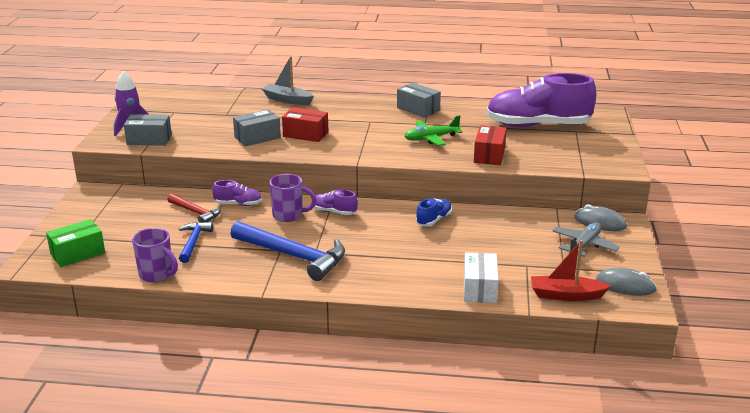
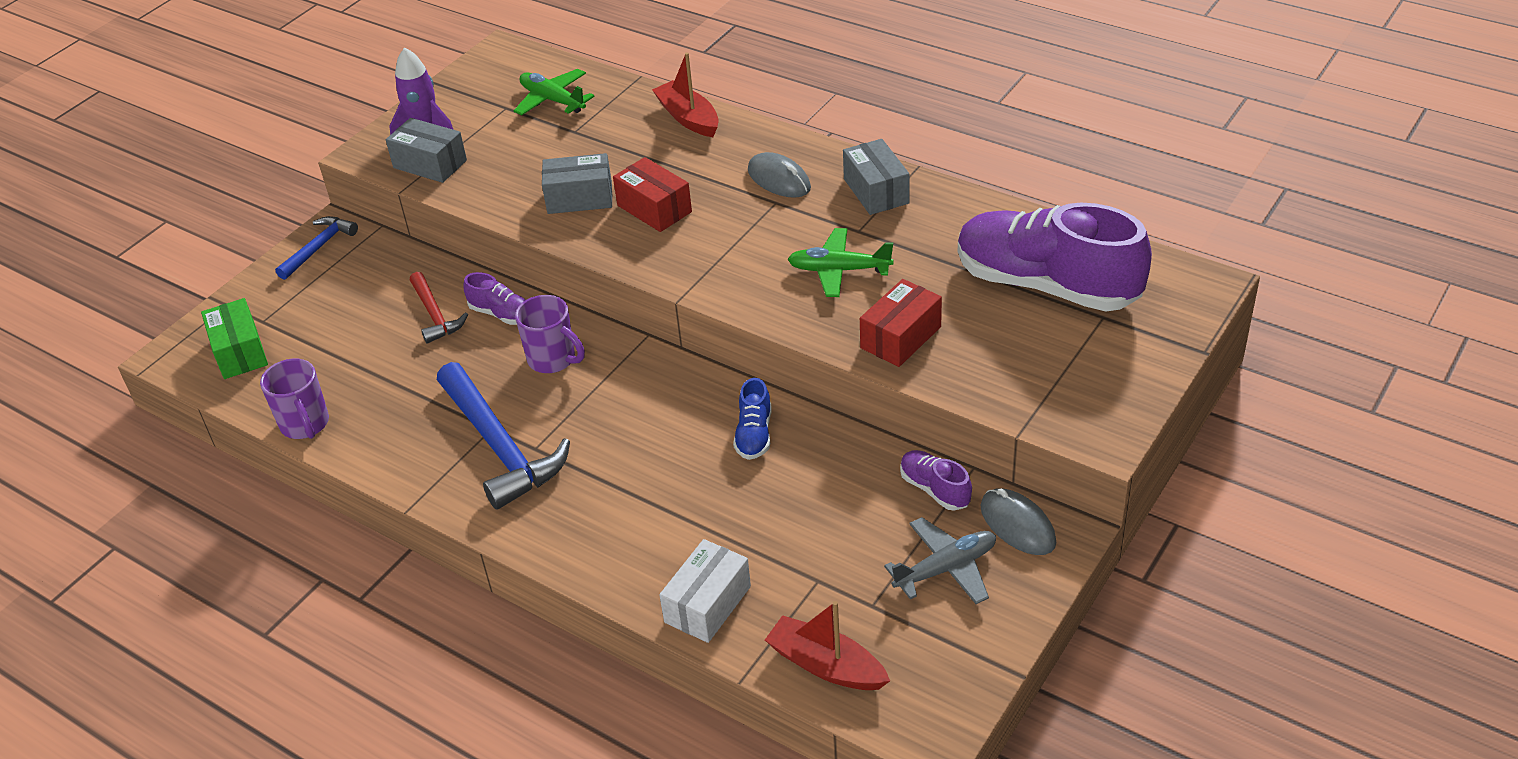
camera: 30 degrees right, 15 degrees up
(77, 253) = (240, 352): green box -> green box turned 75 degrees clockwise
(193, 242) = (391, 375): blue hammer -> blue hammer (319, 247)
(200, 105) = (552, 100): none -> green plane
(287, 100) = (688, 118): grey boat -> red boat
(334, 212) = (621, 371): purple shoe -> purple shoe (934, 489)
(434, 220) = (754, 435): blue shoe -> blue shoe turned 120 degrees clockwise
(625, 285) = (938, 679): grey mouse -> grey mouse (779, 179)

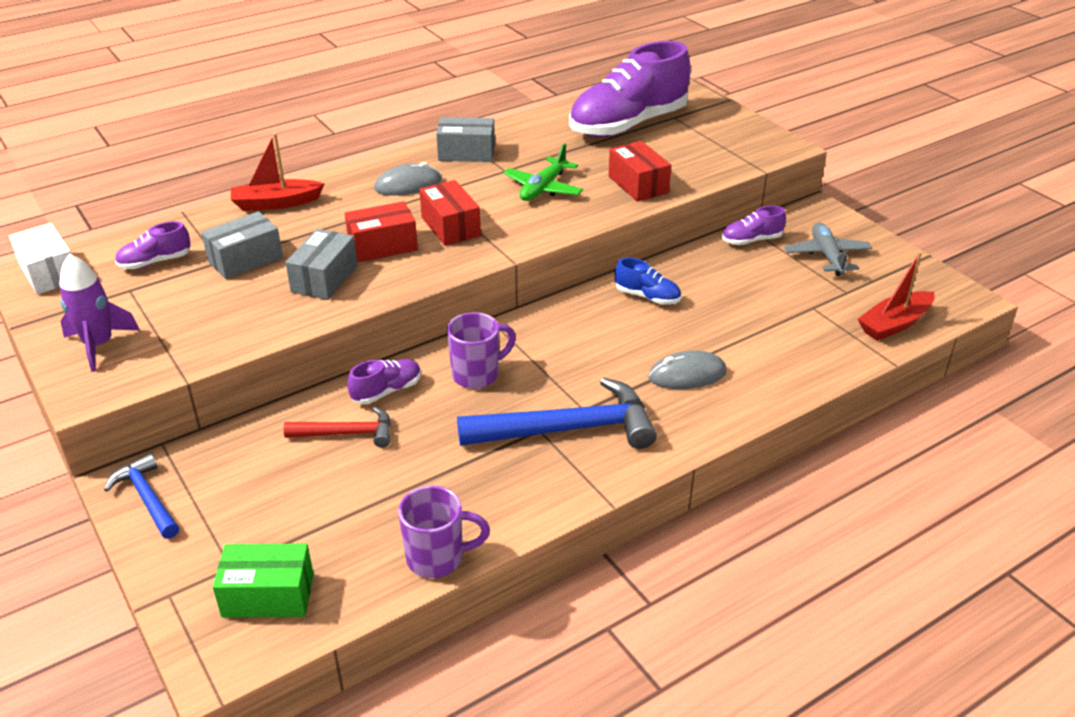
camera: 70 degrees left, 5 degrees down
(430, 164) = (164, 353): grey box -> grey box (245, 259)
(552, 100) = (155, 262): green plane -> purple shoe
(707, 604) = (814, 360): white box -> white box (49, 273)
(716, 236) = (450, 227): none -> red box
(1017, 525) = (801, 221): grey mouse -> grey mouse (687, 374)

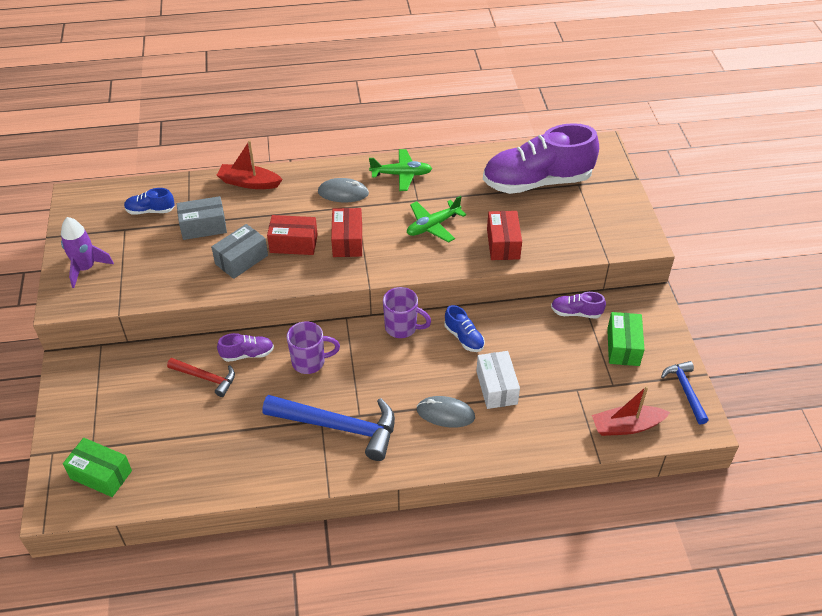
camera: 25 degrees right, 10 degrees up
(49, 273) = (87, 199): white box -> white box (496, 387)
(147, 498) = (73, 381): blue hammer -> blue hammer (685, 390)
(155, 262) = (150, 211): purple shoe -> blue shoe
(437, 558) = (204, 489): purple mug -> purple mug (402, 327)
(466, 153) = (401, 174): grey box -> green plane
(827, 256) = (623, 347): grey plane -> green box

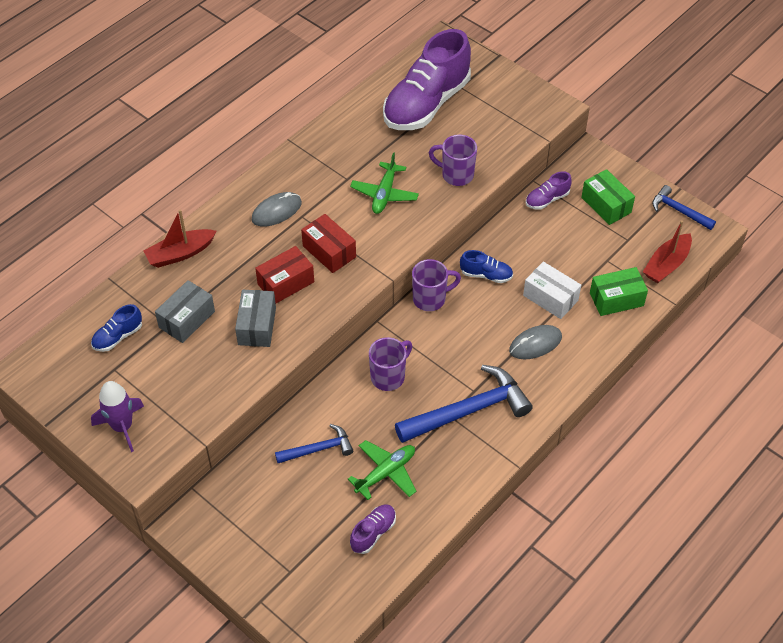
camera: 40 degrees left, 5 degrees up
(101, 474) = (324, 585): green box -> green box (616, 299)
(206, 378) = (318, 449): red hammer -> blue hammer
(247, 354) = (330, 406): purple shoe -> purple shoe (373, 533)
(401, 174) = (308, 164): green plane -> green plane (386, 473)
(503, 244) = (456, 175): red box -> purple mug

